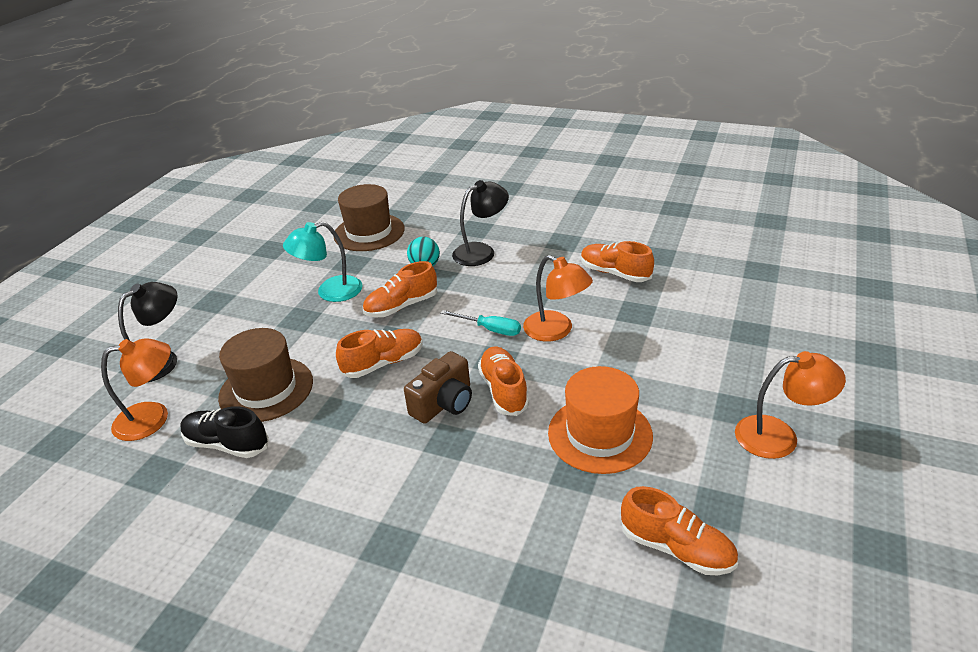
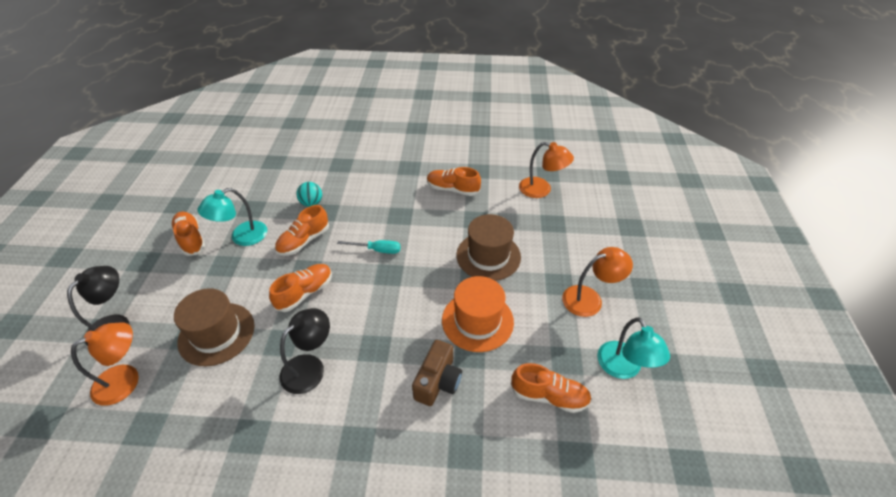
camera: 20 degrees left, 10 degrees up
(227, 444) = (199, 389): black shoe -> none
(369, 232) = (257, 178): brown hat -> brown hat (488, 256)
(444, 403) = (361, 318): brown camera -> brown camera (438, 381)
(481, 251) = (351, 184): black lamp -> black lamp (310, 367)
(503, 390) = (401, 299): orange shoe -> orange shoe (191, 239)
(556, 331) = (425, 243): orange lamp -> orange lamp (541, 190)
(807, 537) = (623, 368): none -> turquoise lamp

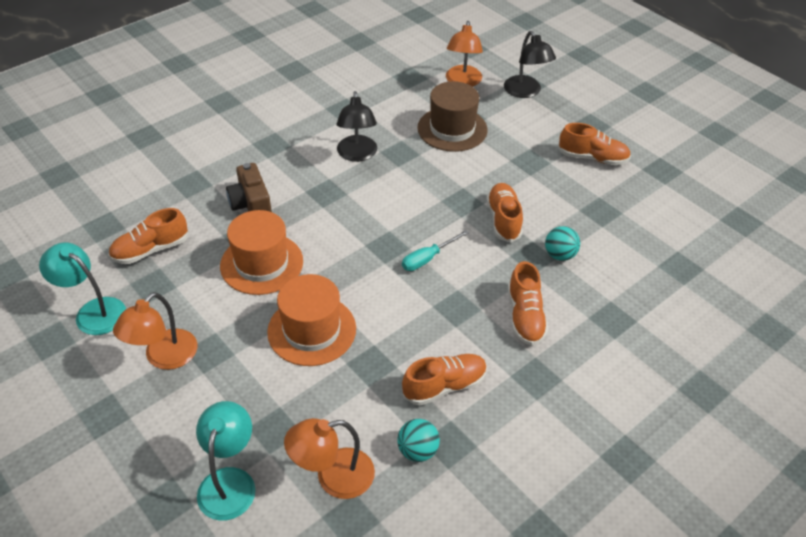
camera: 135 degrees right, 0 degrees up
(242, 237) = (558, 186): turquoise lamp -> turquoise lamp (229, 481)
(305, 293) = (434, 188): orange shoe -> orange shoe (525, 316)
(488, 256) = (312, 330): brown hat -> orange hat
(494, 176) = (417, 450): none -> turquoise ball

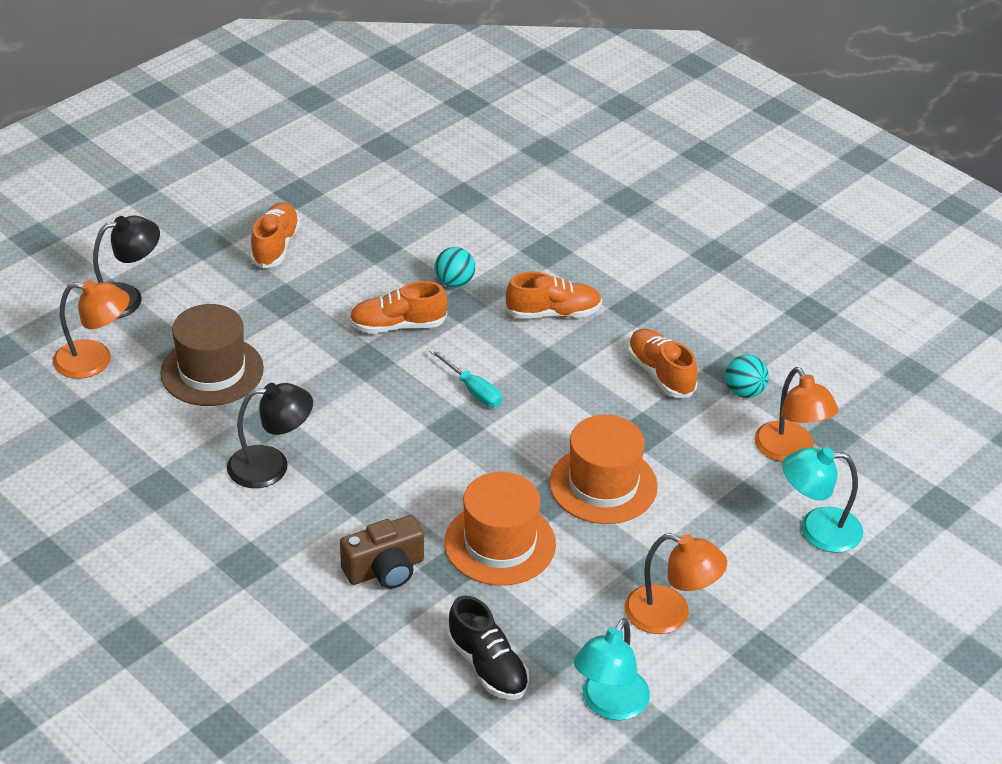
camera: 95 degrees left, 5 degrees down
(151, 250) = (487, 666): orange shoe -> black shoe

